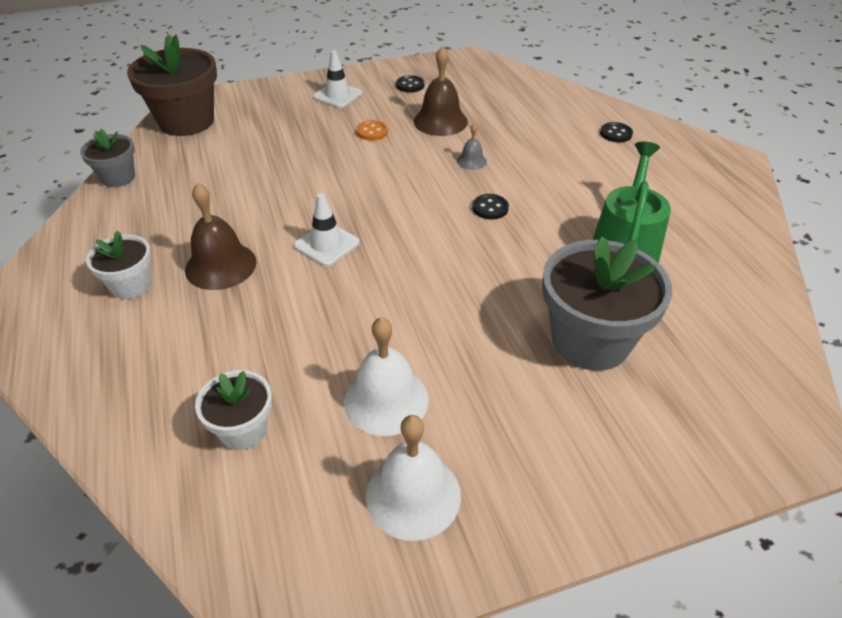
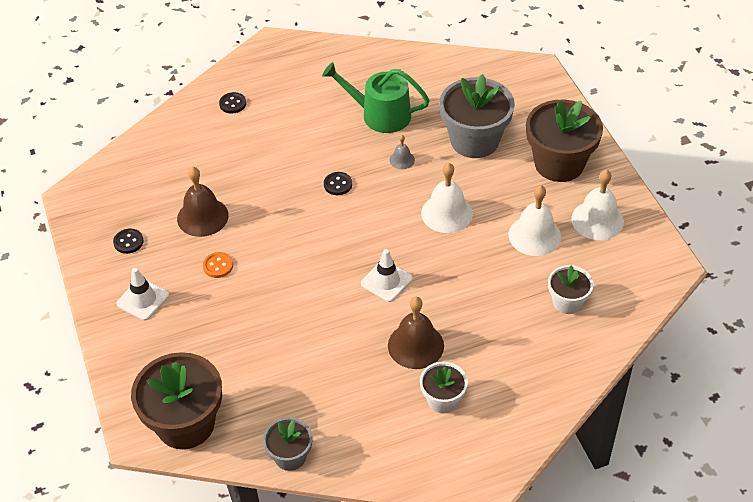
camera: 90 degrees left, 5 degrees up
(438, 302) = (446, 213): none -> white bell
(471, 161) = (271, 195): grey bell -> grey bell (402, 160)
(550, 450) = (559, 164): none -> brown flower pot

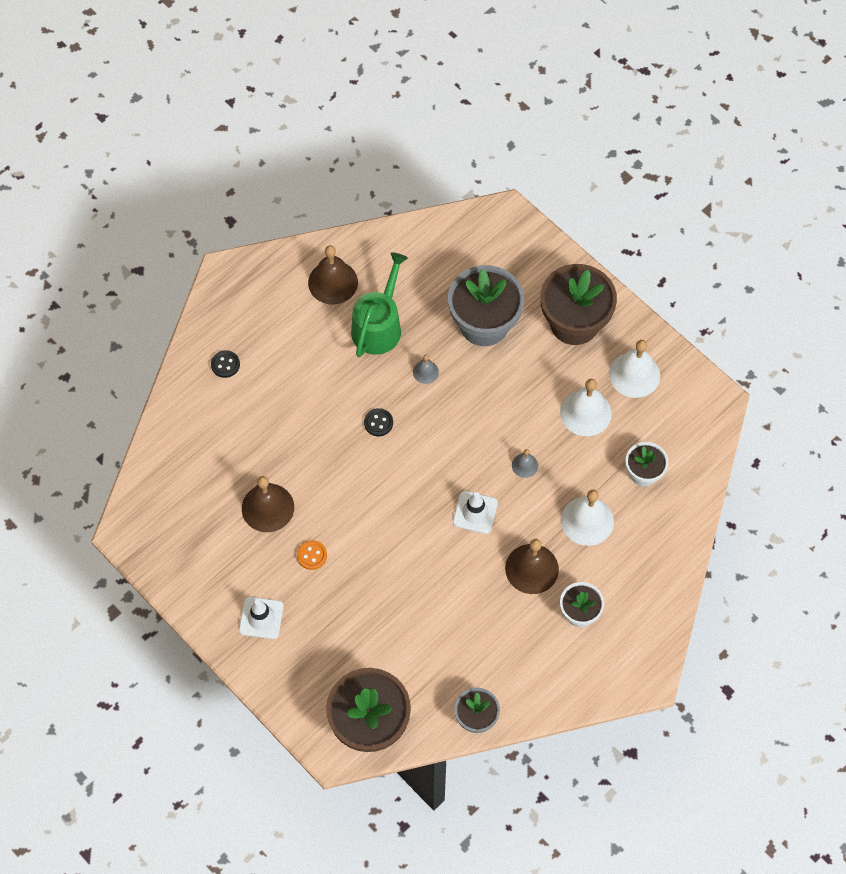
camera: 25 degrees left, 15 degrees up
(128, 242) = (212, 562): black button -> none
(358, 74) = (333, 282): none -> brown bell
(380, 114) = (379, 325): green watering can -> green watering can turned 120 degrees clockwise
(446, 213) = (495, 417): white bell -> white bell (587, 521)
(454, 259) = (525, 465): none -> grey bell

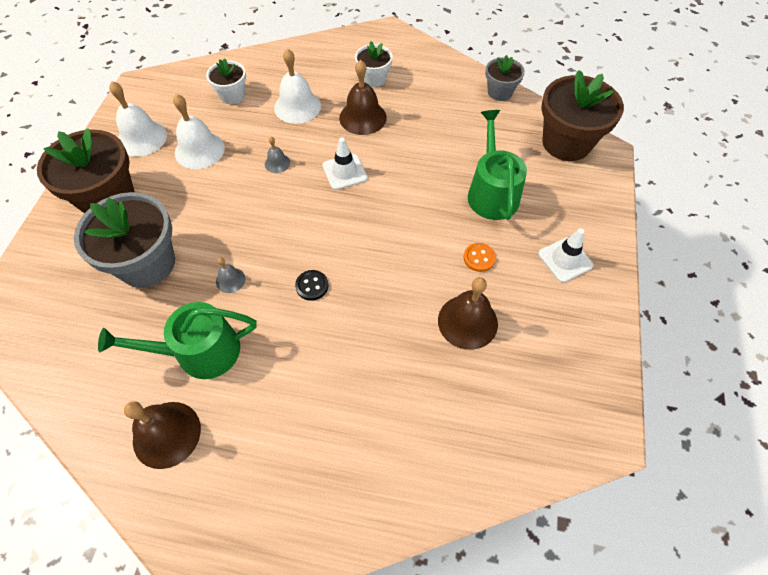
camera: 125 degrees left, 5 degrees down
(225, 364) = (345, 479): black button -> none
(365, 614) = (492, 192): none -> green watering can

